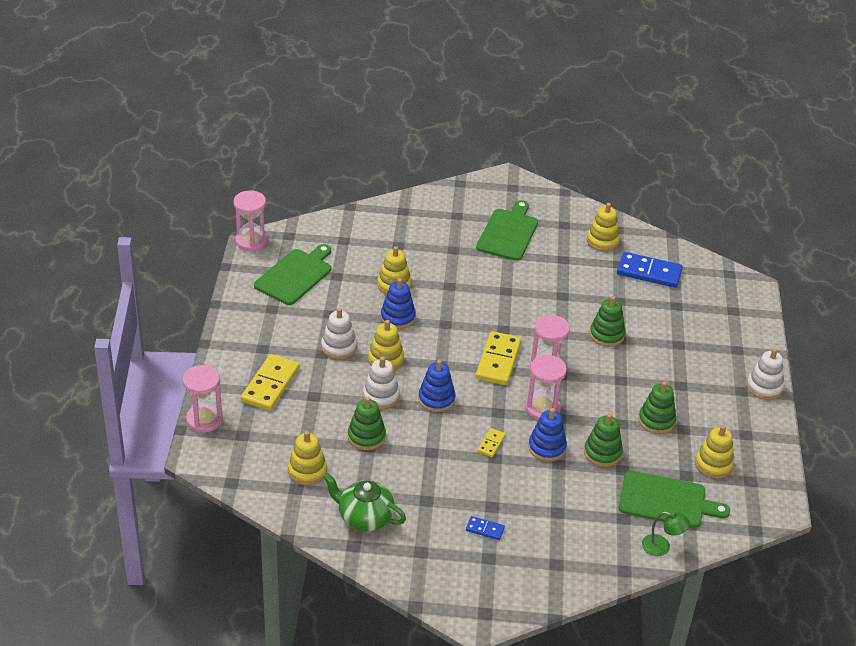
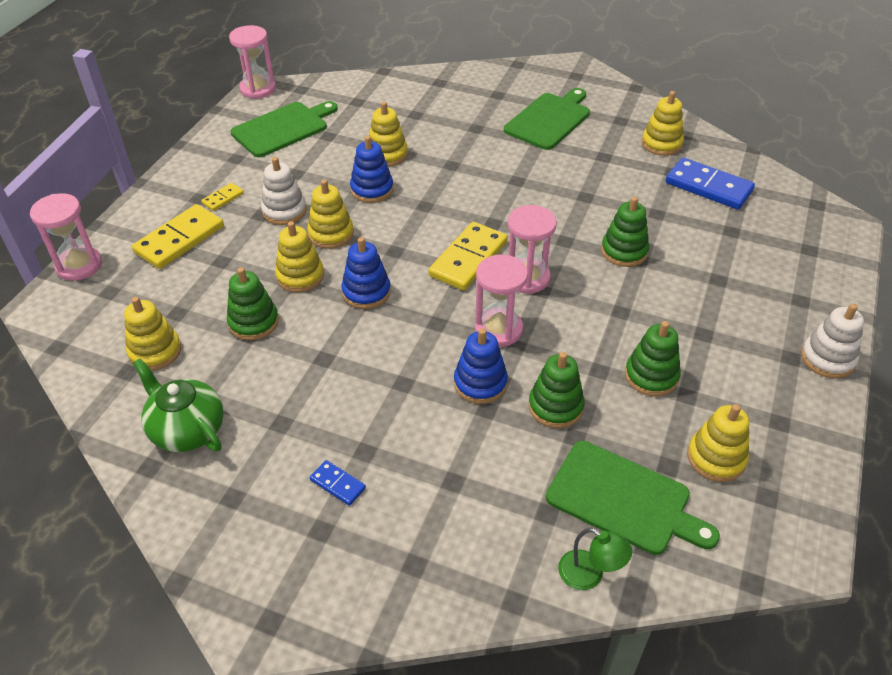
camera: 20 degrees right, 5 degrees up
(381, 396) = (300, 276): white stacking toy -> yellow stacking toy
(491, 444) = (407, 363): yellow domino -> yellow domino (223, 198)

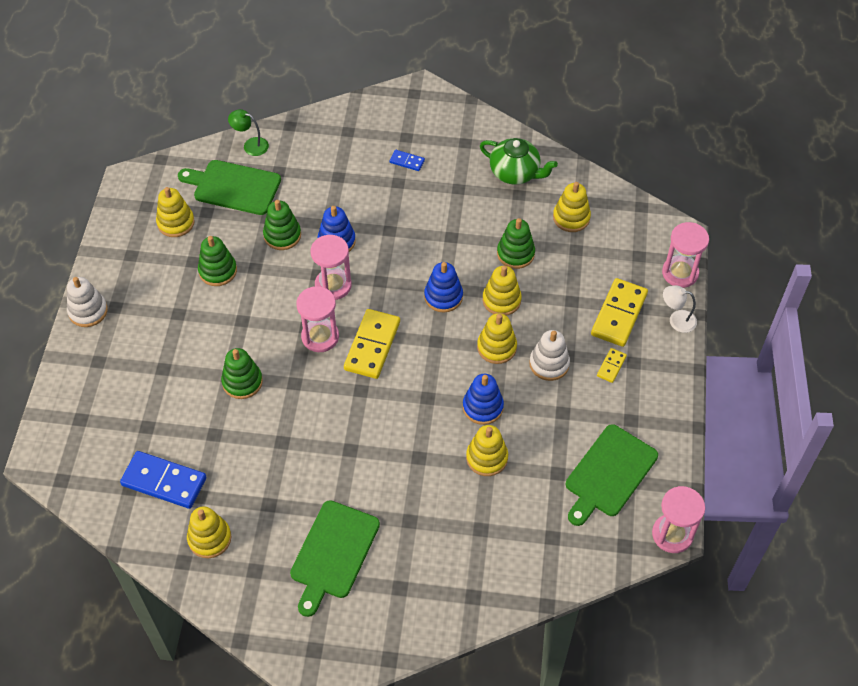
camera: 165 degrees right, 10 degrees up
(123, 224) = (676, 320): none -> white lamp

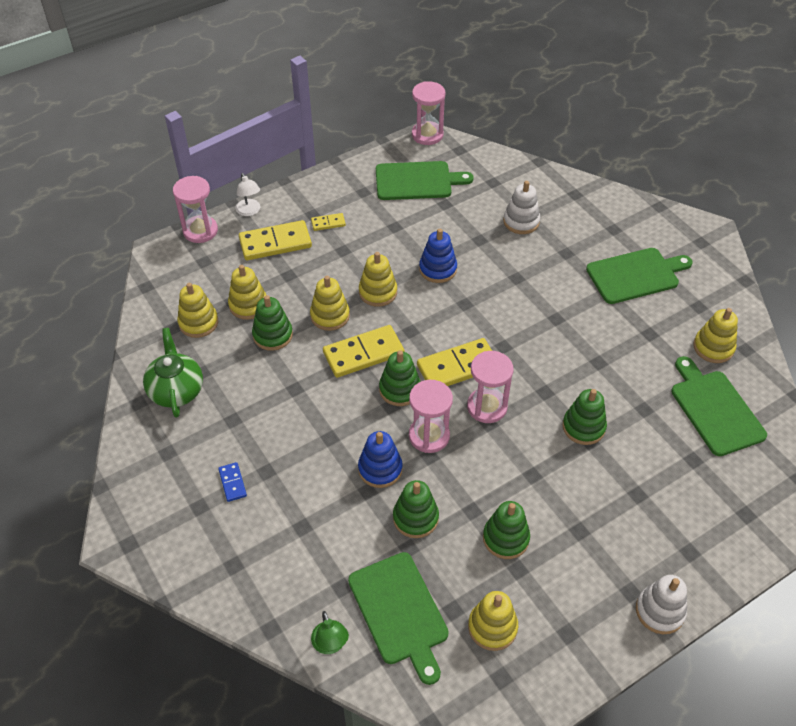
camera: 130 degrees left, 5 degrees down
(164, 481) = (715, 409): blue domino -> green cutting board
(388, 296) = (400, 389): none -> green stacking toy
(443, 296) = (363, 353): blue stacking toy -> yellow domino
(487, 458) = (475, 243): yellow stacking toy -> yellow stacking toy (248, 305)
(549, 364) = (361, 255): white stacking toy -> white stacking toy (521, 221)

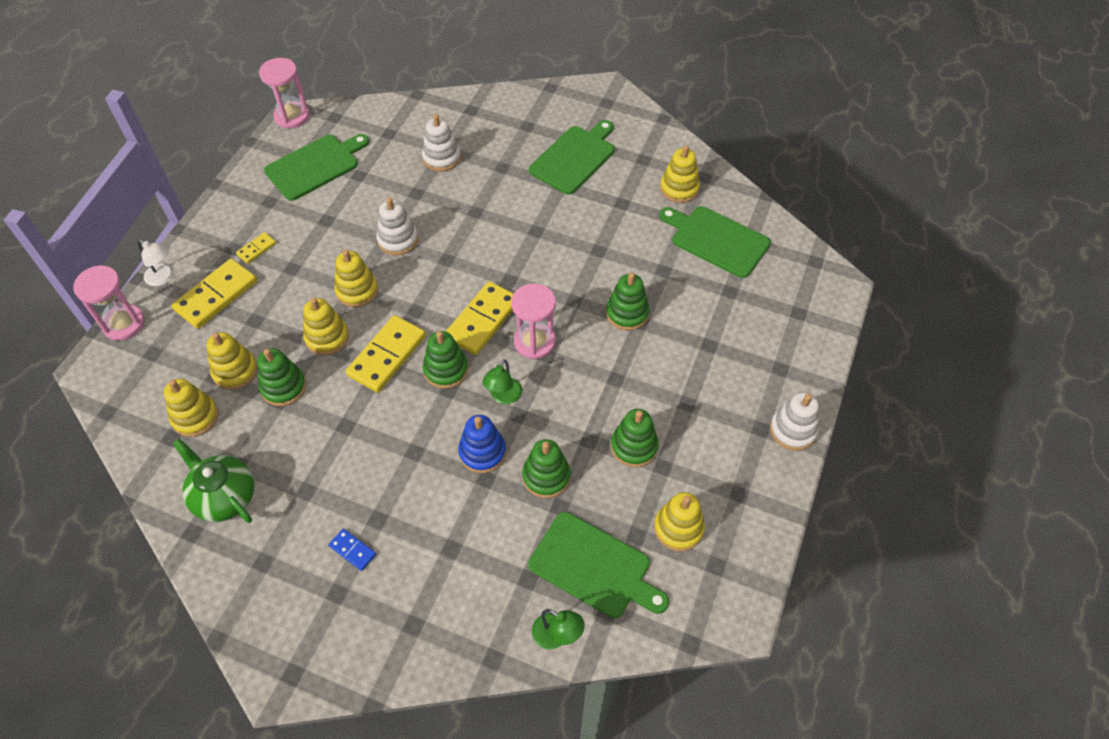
camera: 35 degrees left, 5 degrees up
(429, 436) = (503, 397): pink hourglass -> green lamp
(438, 269) = (398, 240): blue stacking toy -> white stacking toy

